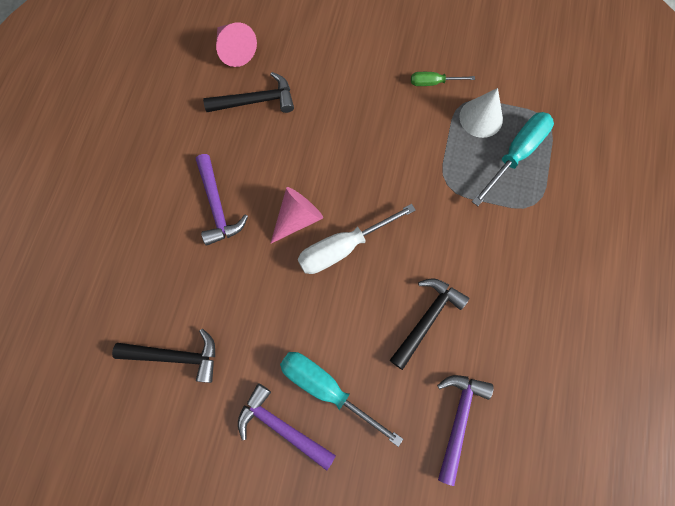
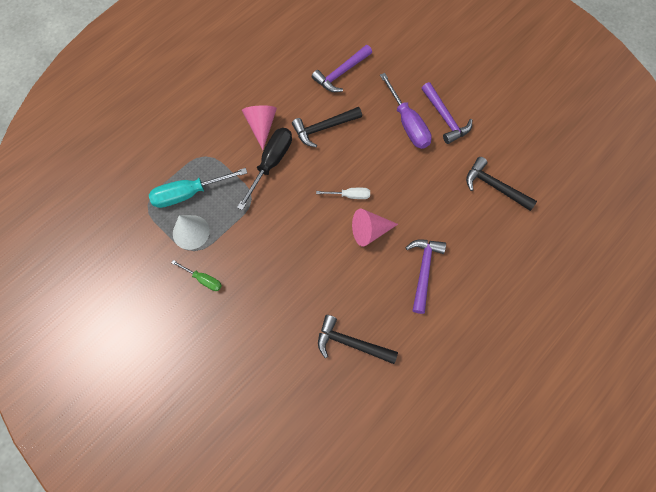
camera: 150 degrees left, 5 degrees down
(235, 50) = (344, 405): pink cone -> pink cone (261, 126)
(326, 388) = (407, 123): turquoise screwdriver -> purple screwdriver
(343, 247) = (350, 195): white screwdriver -> white screwdriver, size x0.55
(456, 236) = (271, 163): none -> black screwdriver

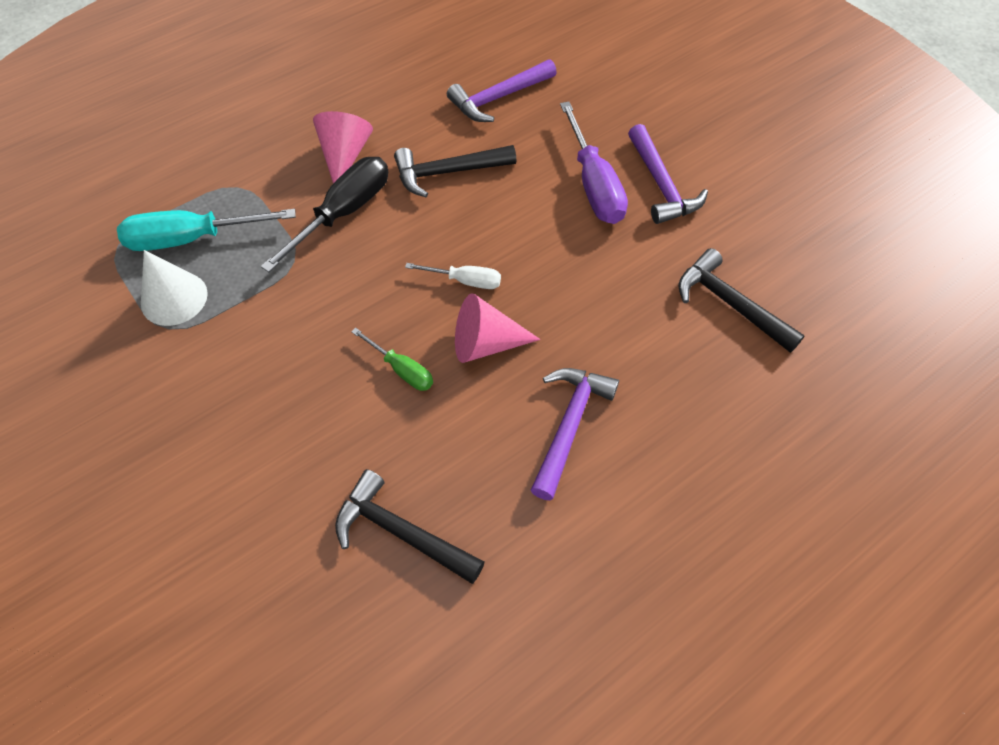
camera: 10 degrees right, 10 degrees down
(203, 279) = (168, 377): green screwdriver -> green screwdriver (402, 369)

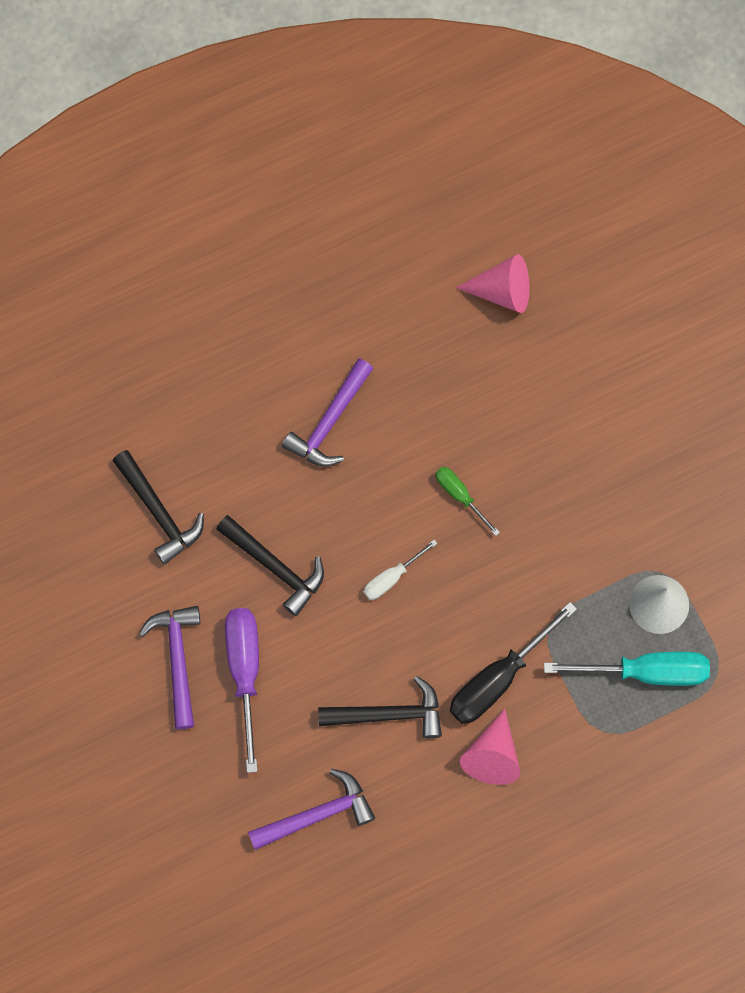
camera: 170 degrees left, 15 degrees up
(401, 532) = (475, 359): black hammer -> black hammer (275, 567)
(465, 281) = (392, 577): white screwdriver -> white screwdriver turned 60 degrees counterclockwise
(486, 343) = (384, 509): pink cone -> pink cone (502, 291)

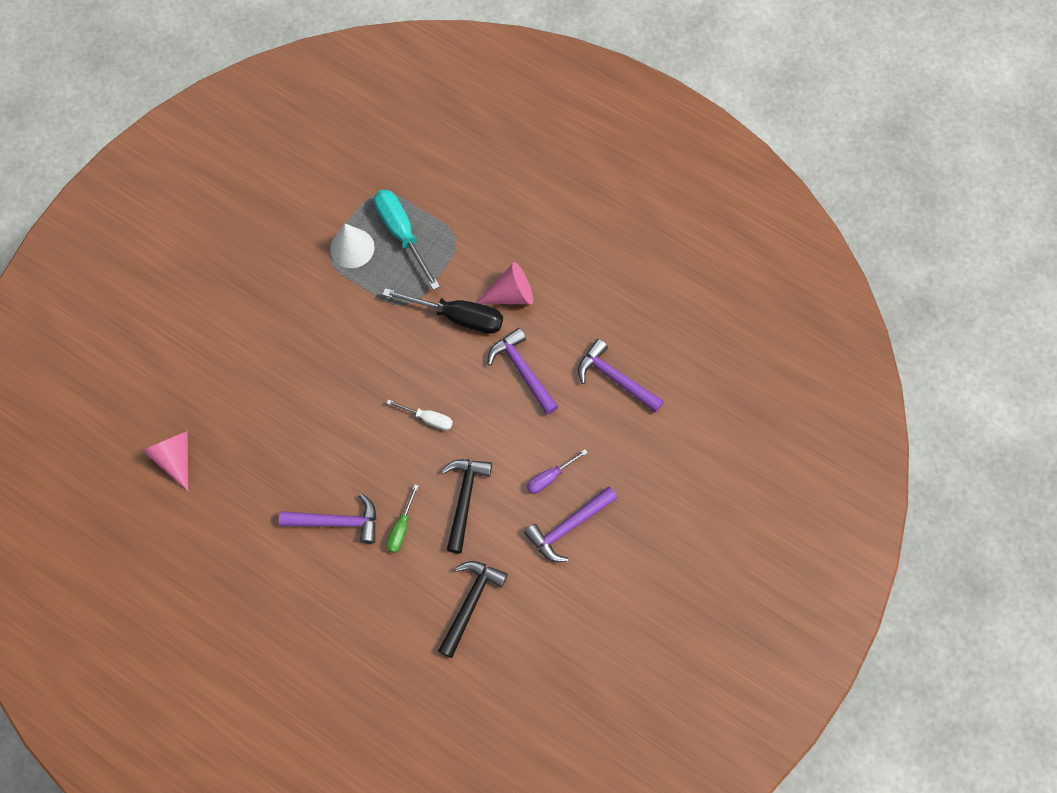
camera: 120 degrees left, 5 degrees down
(244, 672) = (550, 477): purple screwdriver -> purple screwdriver, size x0.55
(389, 714) = (522, 370): black hammer -> purple hammer
(460, 496) = (345, 406): green screwdriver -> green screwdriver (401, 528)

